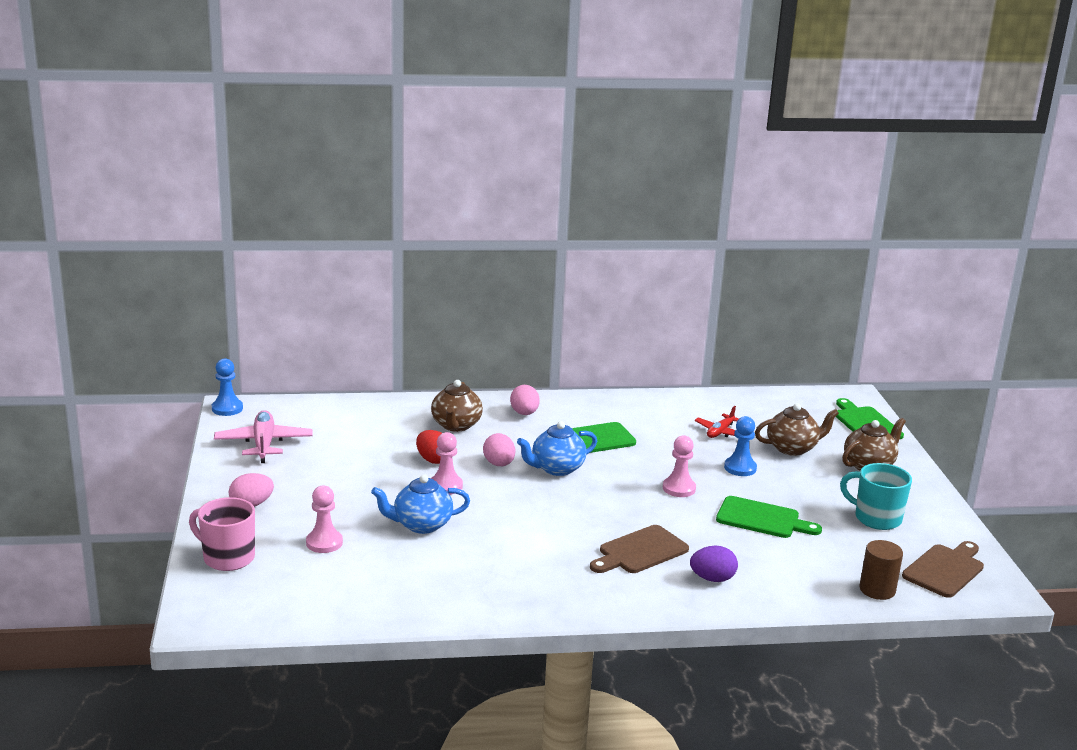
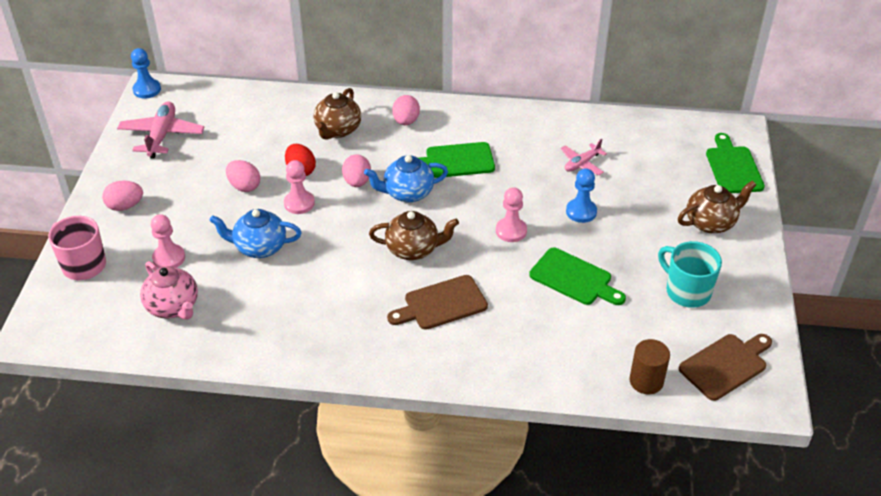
camera: 15 degrees right, 20 degrees up
(350, 582) = (173, 307): none -> pink teapot
(378, 477) = (244, 186): none -> pink egg
(712, 579) = (494, 346): purple egg -> none
(720, 432) = (582, 164): red plane -> pink plane
(792, 448) = (644, 192): brown teapot -> brown teapot (413, 249)

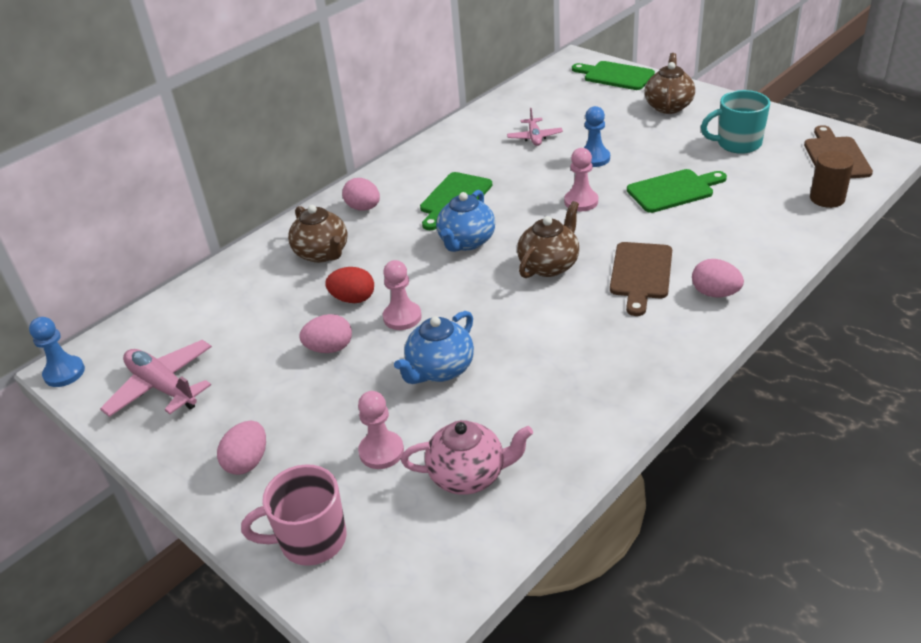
camera: 50 degrees left, 5 degrees down
(357, 182) = (414, 267): pink egg -> pink egg (715, 293)

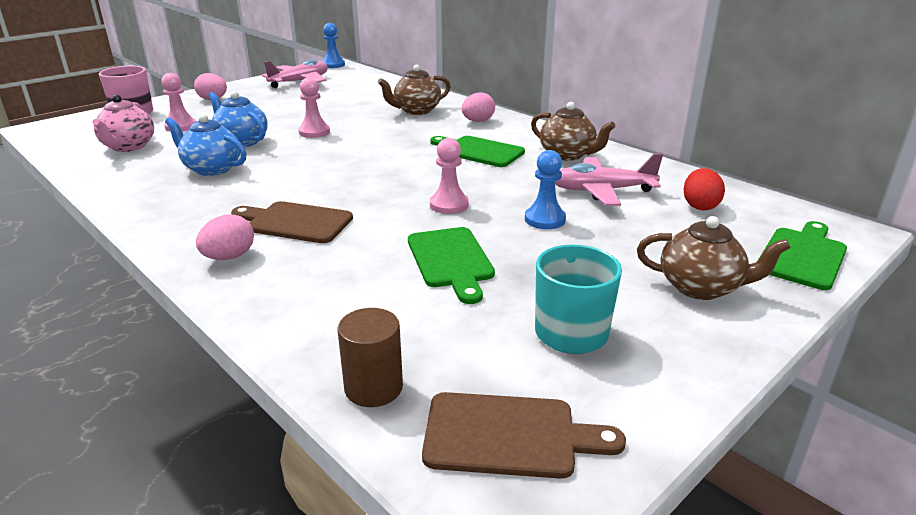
camera: 90 degrees right, 10 degrees down
(329, 348) = (298, 114): pink egg -> none
(353, 299) = (350, 119): red egg -> red egg (700, 206)
(466, 242) = (403, 154): blue teapot -> blue teapot (212, 169)
(534, 137) = (602, 191): pink plane -> pink plane, size x1.65
(549, 265) = (343, 183): brown teapot -> brown teapot (568, 155)

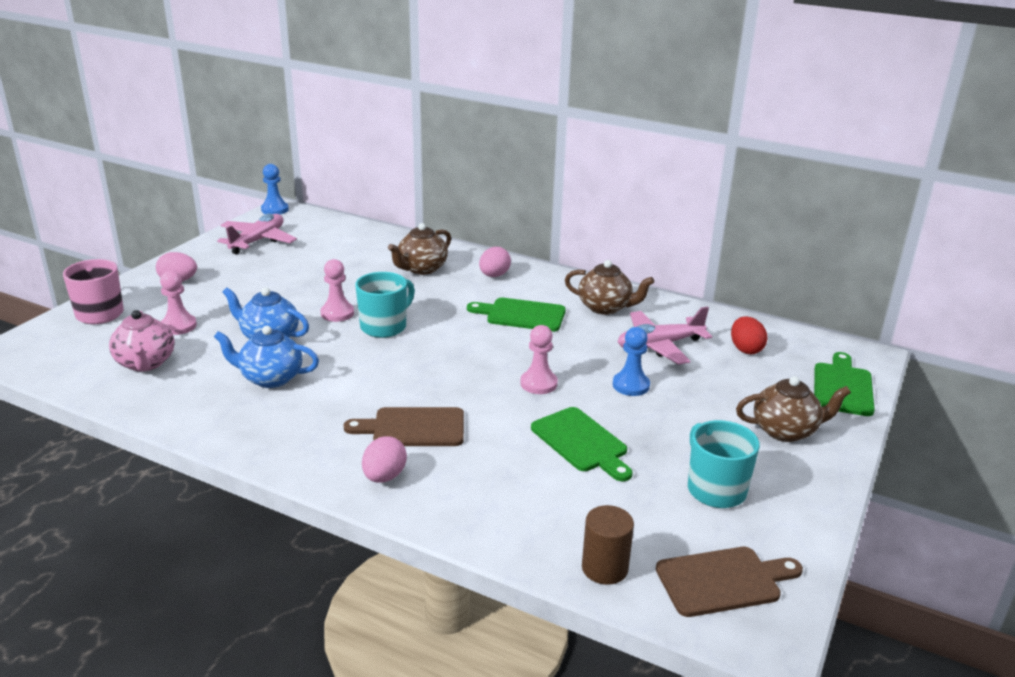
camera: 20 degrees left, 0 degrees up
(345, 145) = (384, 326): none -> turquoise mug

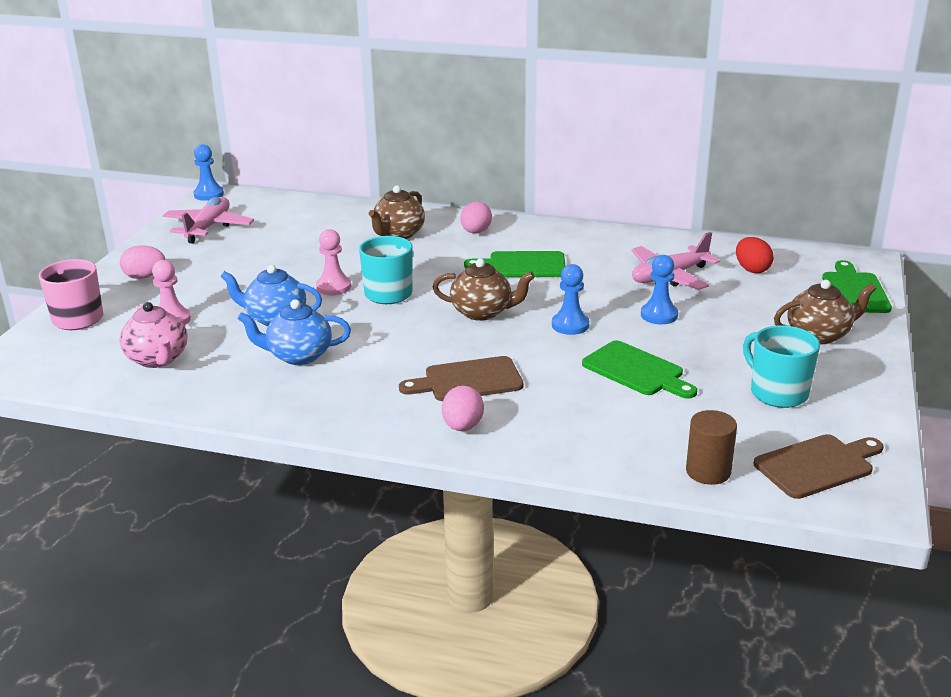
camera: 10 degrees left, 0 degrees up
(538, 383) = (570, 325): pink pawn -> blue pawn
(605, 307) = (601, 248): brown teapot -> brown teapot (482, 312)

